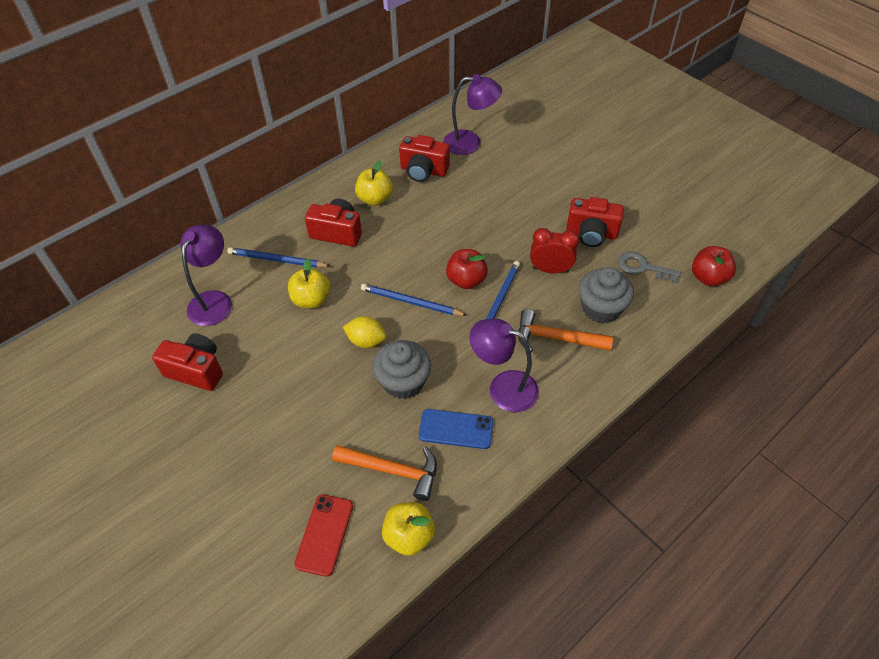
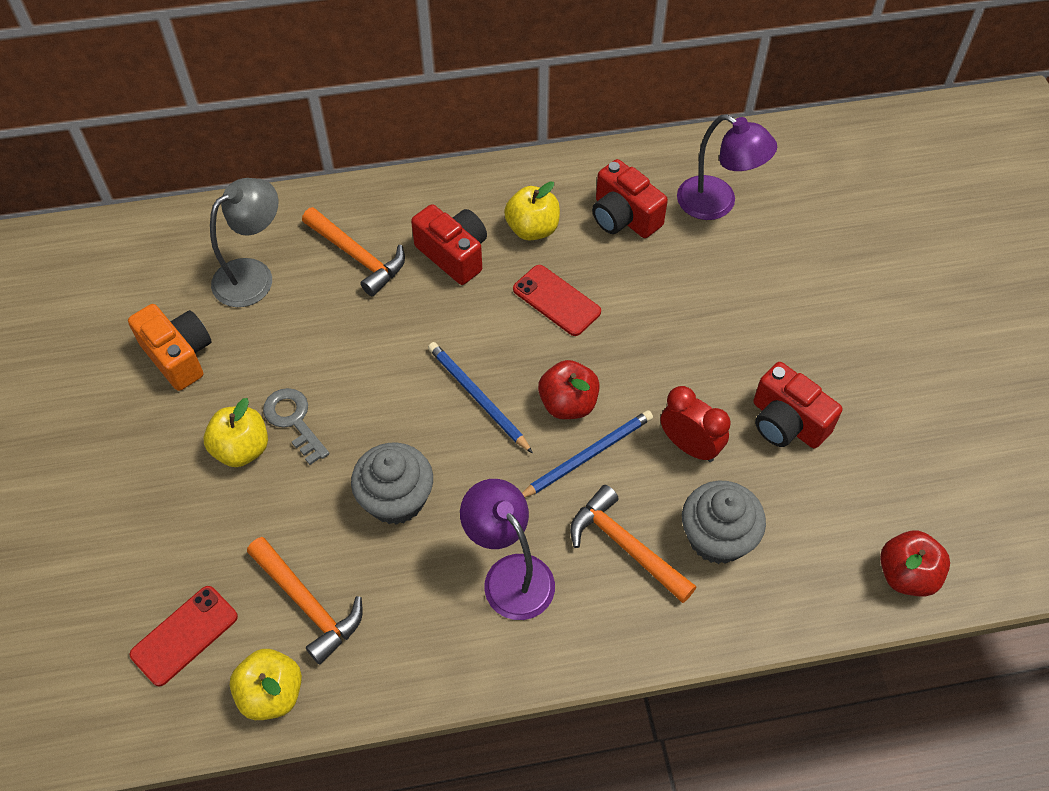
camera: 30 degrees right, 5 degrees up
(196, 370) = (179, 356): red camera -> orange camera
(214, 300) = (253, 275): purple lamp -> grey lamp
(277, 260) = (357, 256): blue pencil -> orange hammer
(311, 300) = (362, 332): yellow apple -> yellow apple (242, 449)
(366, 341) = (389, 421): yellow lemon -> none
(418, 230) = (556, 300): none -> red phone
(456, 429) = (415, 595): blue phone -> none
(642, 267) = (821, 509): grey key -> grey key (293, 420)

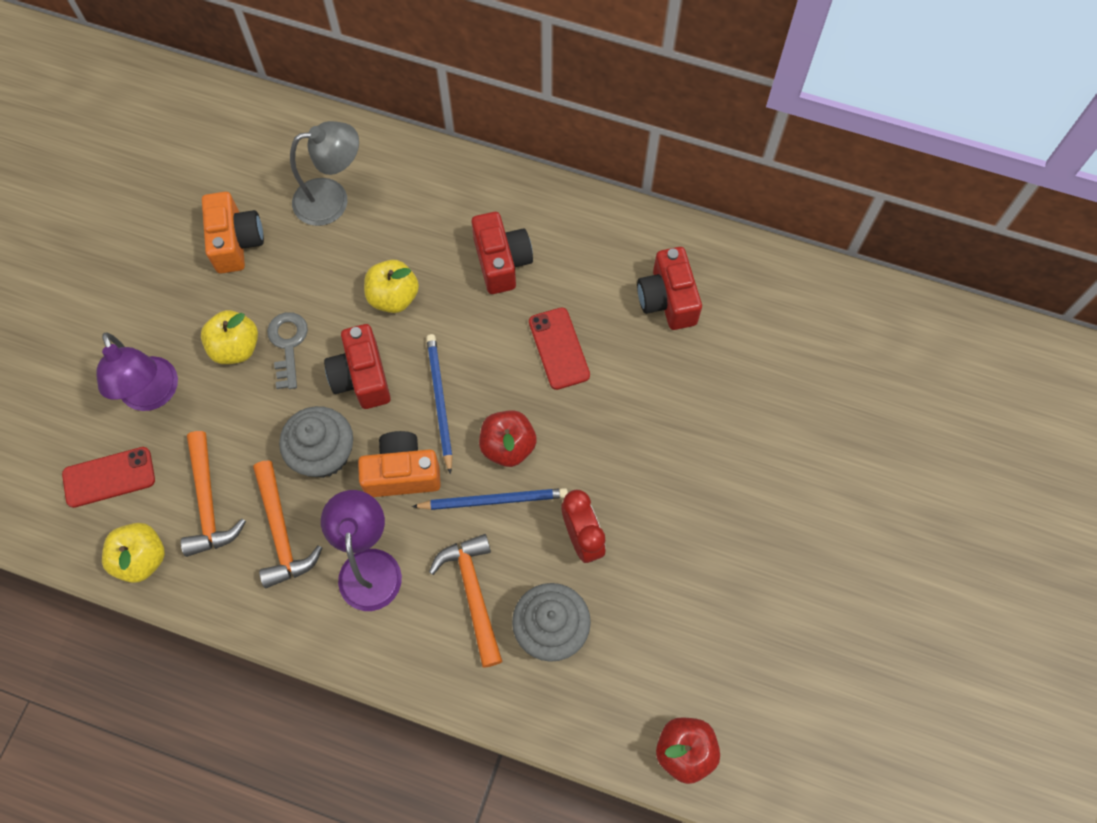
camera: 30 degrees right, 10 degrees up
(357, 256) = (423, 224): orange hammer -> orange hammer (281, 532)
(485, 477) = (402, 473): none -> orange camera
(532, 229) = (582, 271): yellow apple -> yellow apple (393, 297)
(717, 204) = (758, 329): purple lamp -> purple lamp (153, 395)
(787, 422) = (678, 563): red camera -> red camera (362, 377)

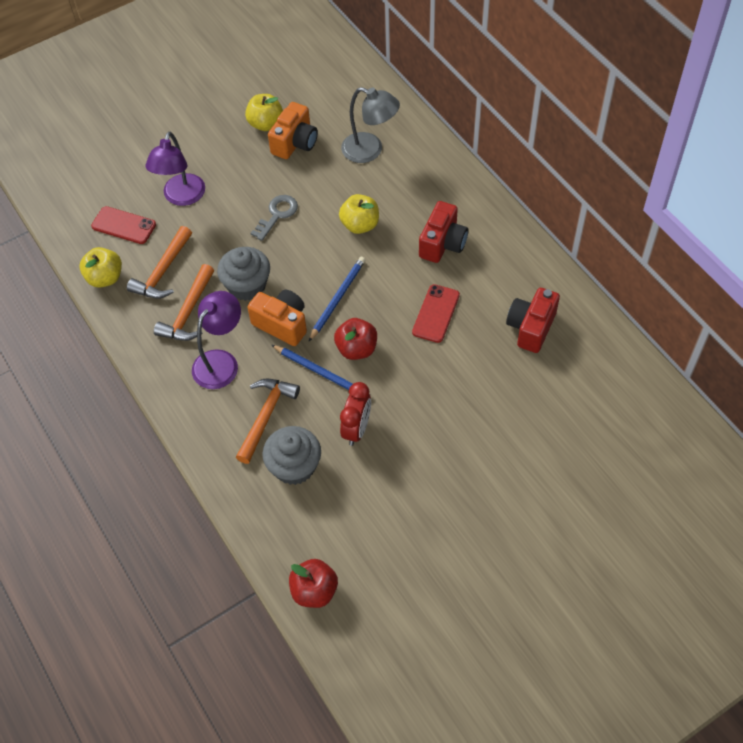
camera: 40 degrees right, 10 degrees down
(236, 347) = (247, 199): yellow apple -> yellow apple (266, 124)
(362, 377) = (304, 258): red camera -> none

